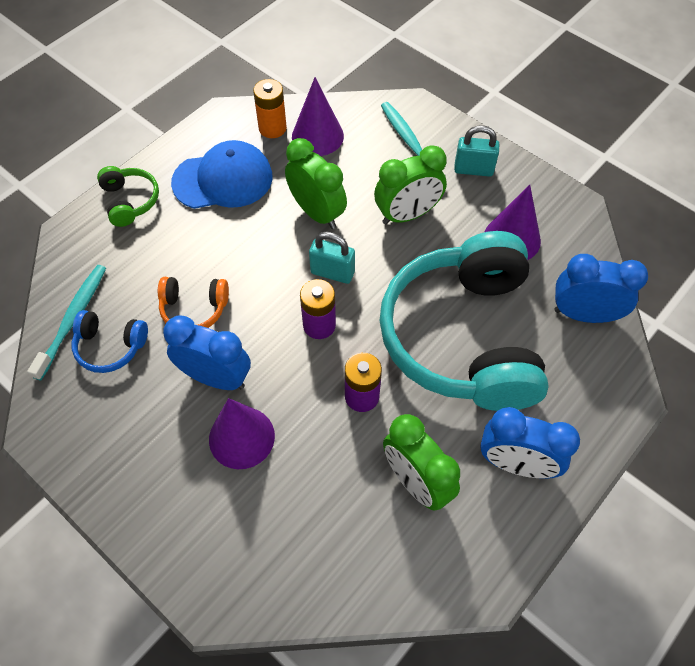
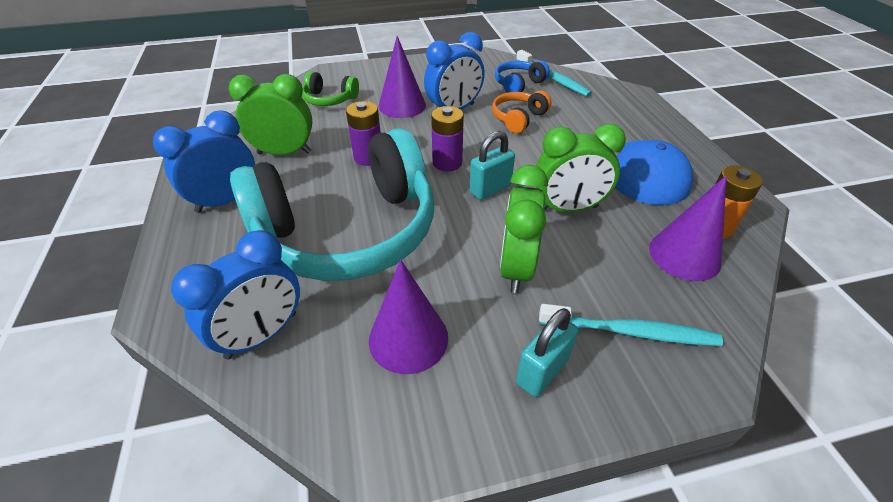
camera: 125 degrees right, 15 degrees down
(130, 201) = (652, 123): green headphones -> green headphones (329, 99)
(463, 337) = (348, 231): turquoise headphones -> turquoise headphones turned 120 degrees clockwise

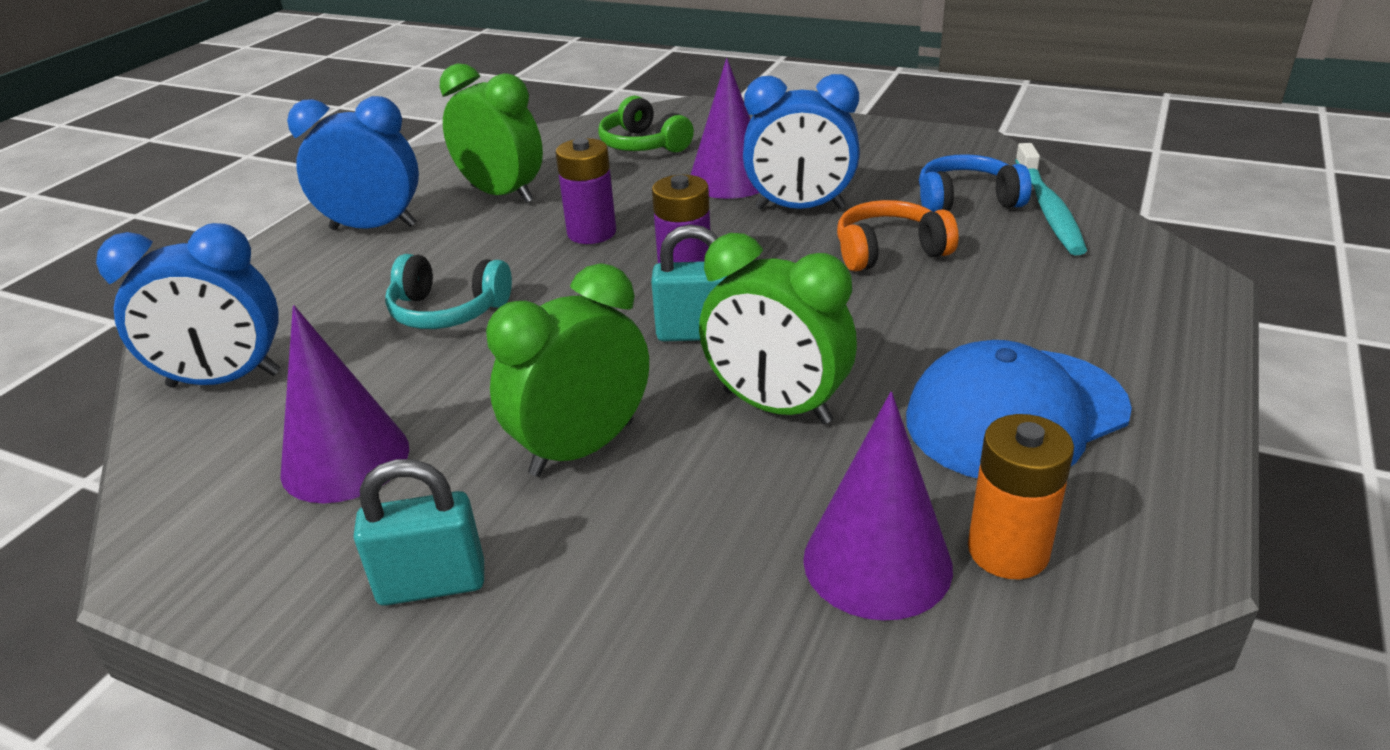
camera: 40 degrees right, 10 degrees down
(348, 231) = (448, 311): turquoise headphones -> turquoise headphones, size x0.40
(630, 332) = (618, 611): turquoise toothbrush -> none

